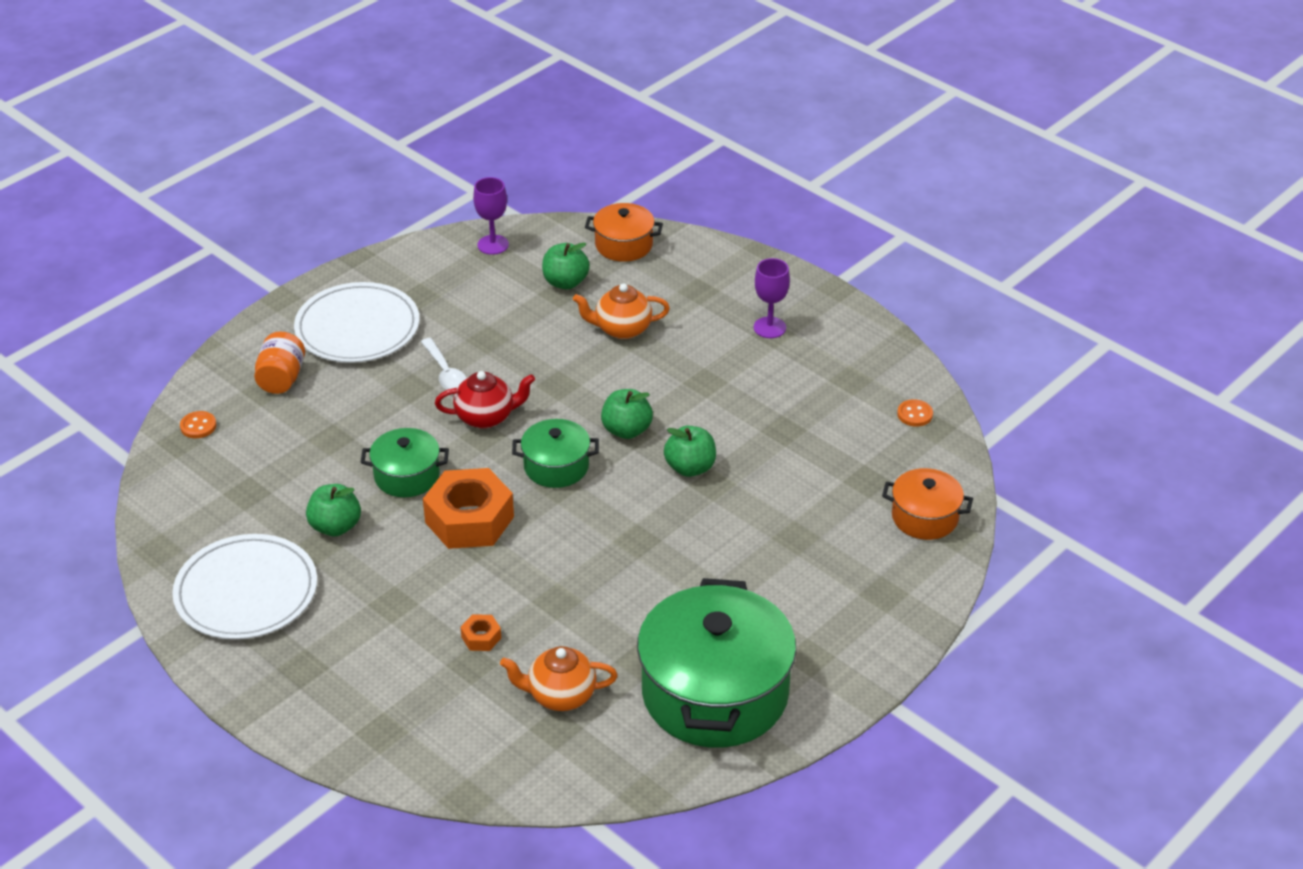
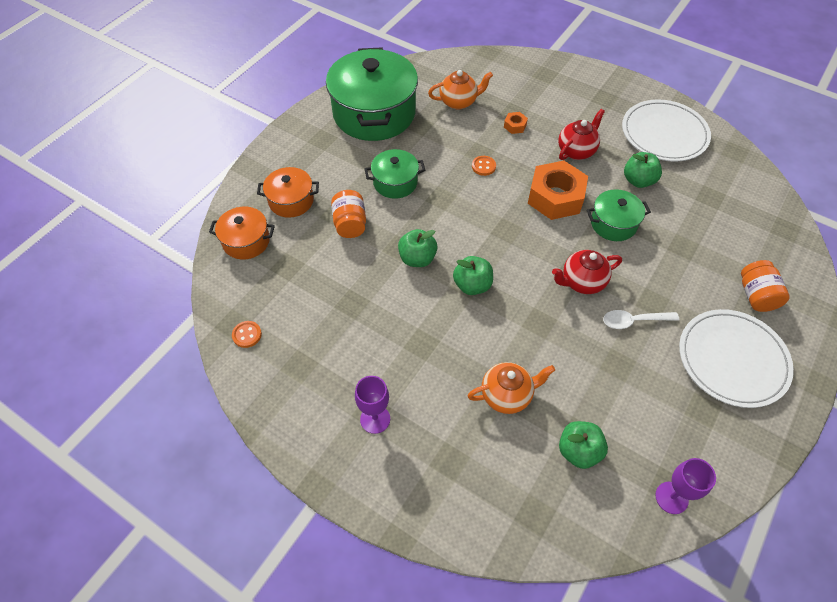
camera: 170 degrees right, 15 degrees up
(198, 426) = (783, 243): orange button -> orange button (483, 166)
(402, 583) = (576, 151): none -> red teapot
(445, 373) = (633, 321): white spoon -> white spoon turned 60 degrees counterclockwise
(556, 466) = (513, 246): green pot -> green pot (395, 182)
(624, 245) = (540, 521): orange pot -> orange pot (291, 201)
(776, 521) = (350, 224): none -> orange jar

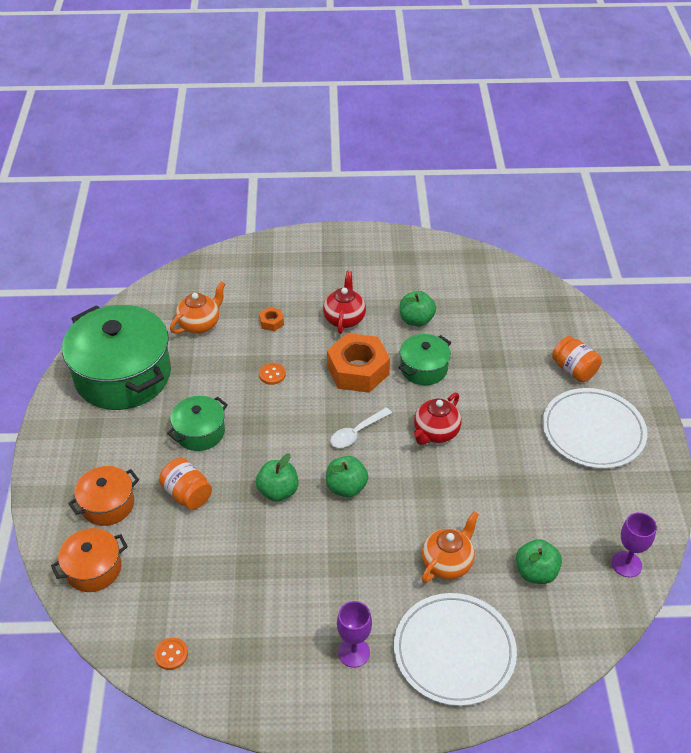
camera: 35 degrees left, 10 degrees down
(633, 321) = (500, 442): white spoon -> white spoon (356, 433)
(664, 134) = (407, 267): white plate -> white plate (454, 651)

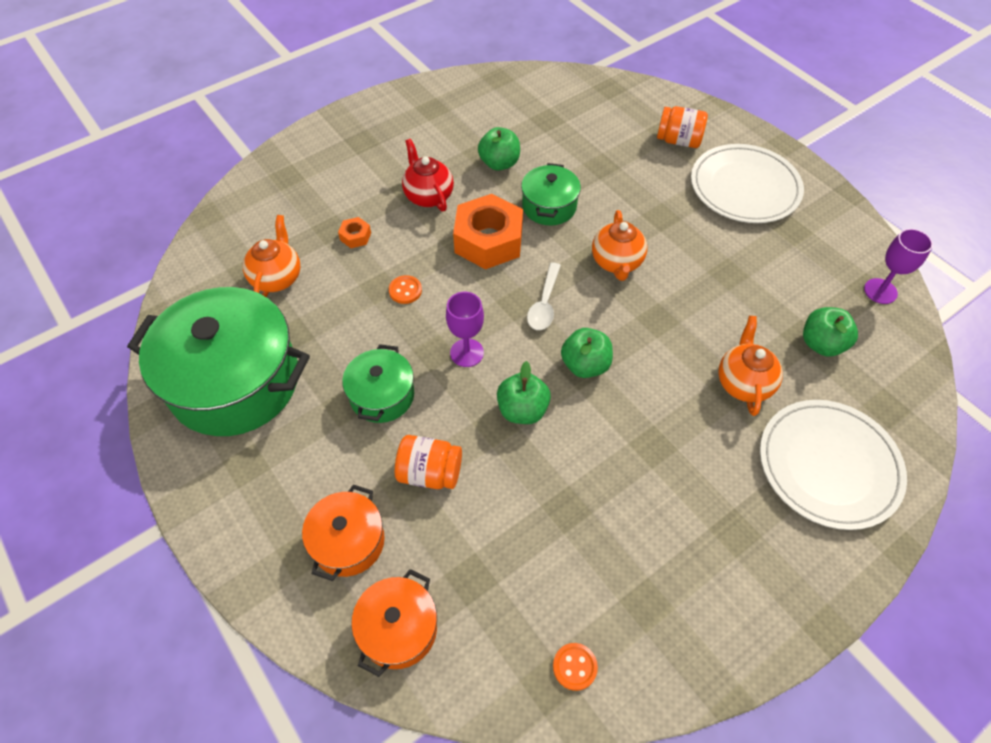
camera: 35 degrees left, 10 degrees up
(354, 652) = (747, 530): purple goblet -> purple goblet (467, 353)
(435, 433) = (616, 262): red teapot -> orange teapot

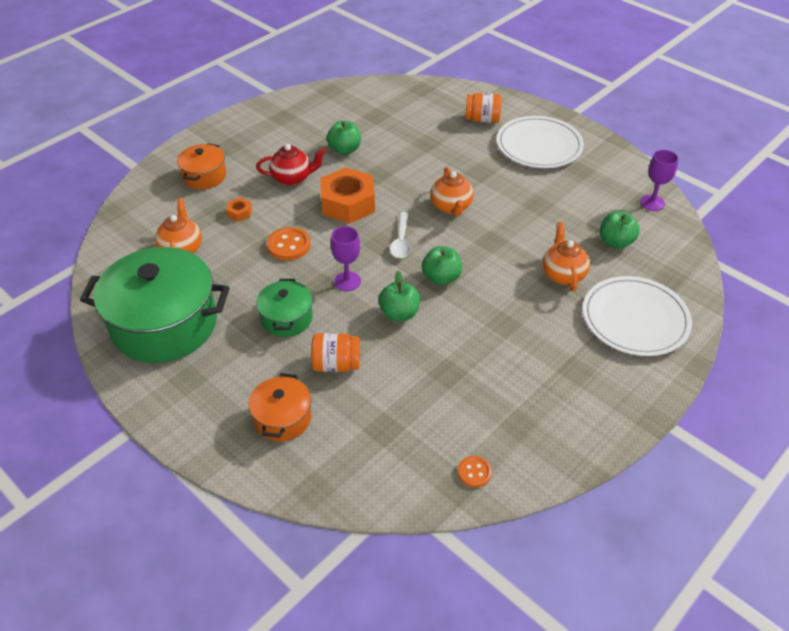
camera: 10 degrees left, 10 degrees down
(398, 629) = (335, 469): orange pot -> orange pot (204, 176)
(405, 290) = (289, 245): orange button -> orange button, size x1.62
(428, 196) = (292, 178): red teapot -> red teapot turned 120 degrees clockwise
(549, 206) = (390, 175): green pot -> none

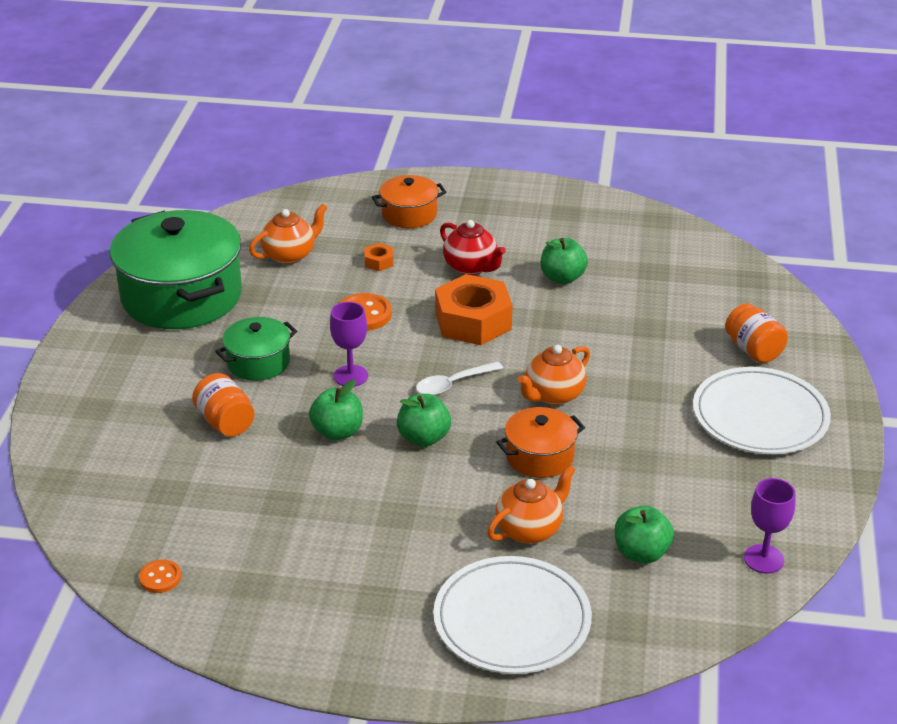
camera: 55 degrees right, 10 degrees down
(282, 418) = (127, 421): orange pot -> orange pot (539, 456)

